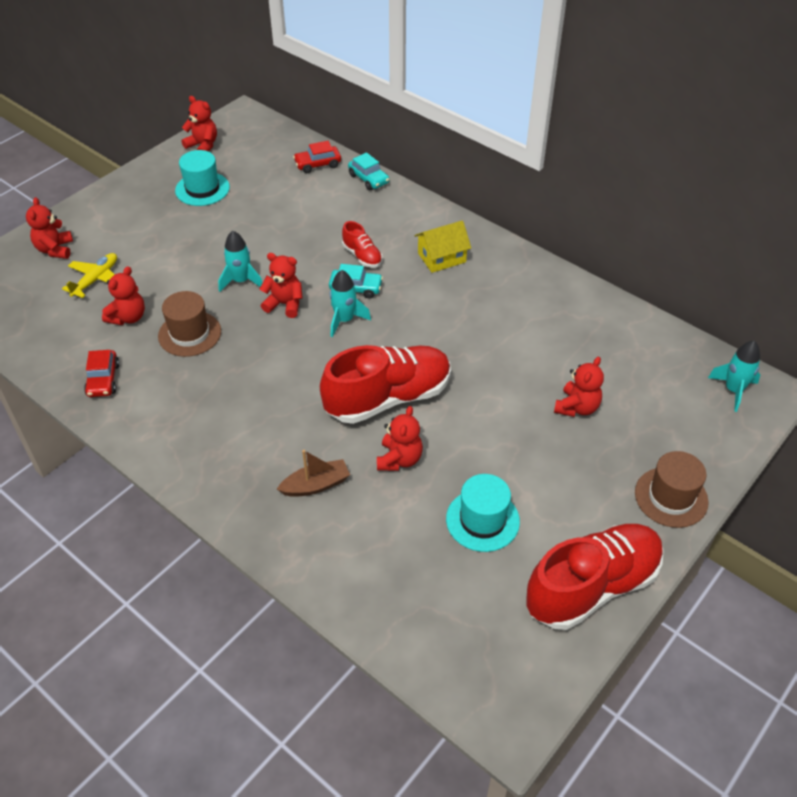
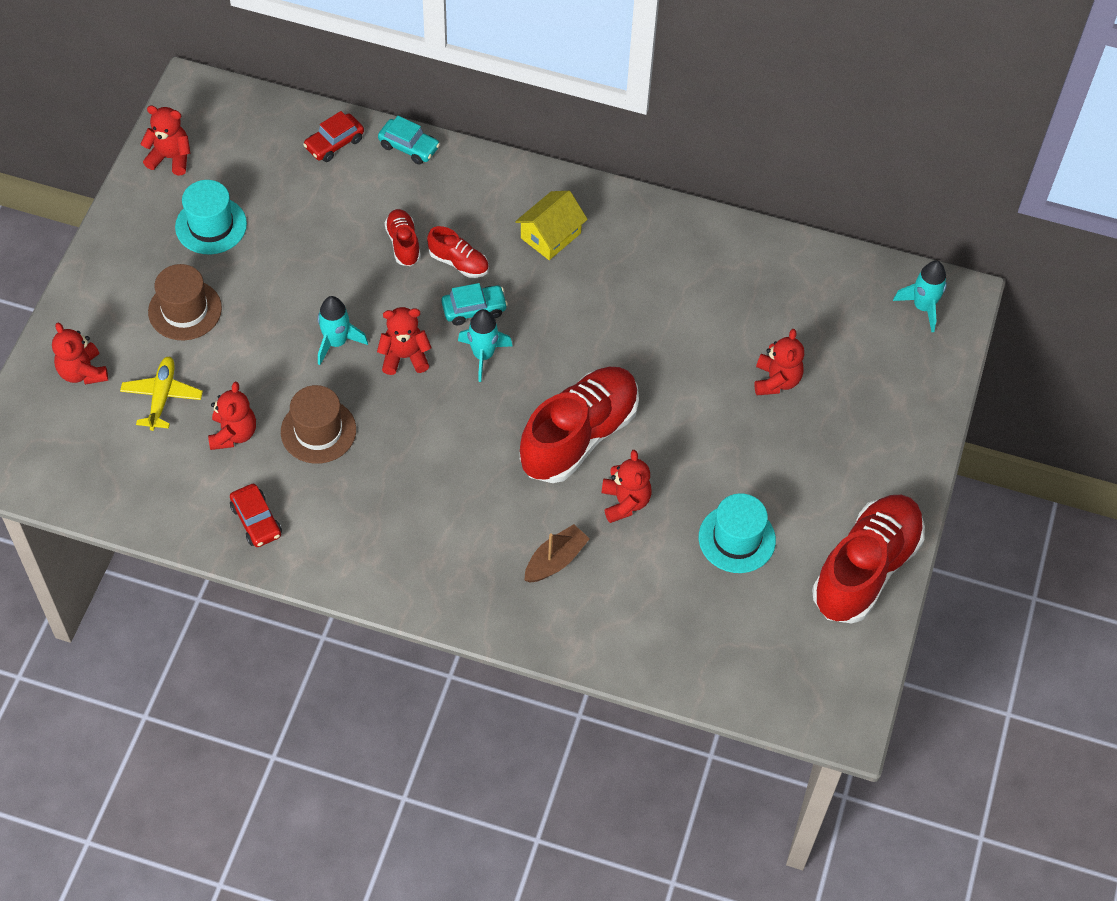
camera: 25 degrees left, 10 degrees up
(328, 234) = (403, 244): none -> red shoe
(671, 497) = (904, 450): brown hat -> brown hat (185, 310)

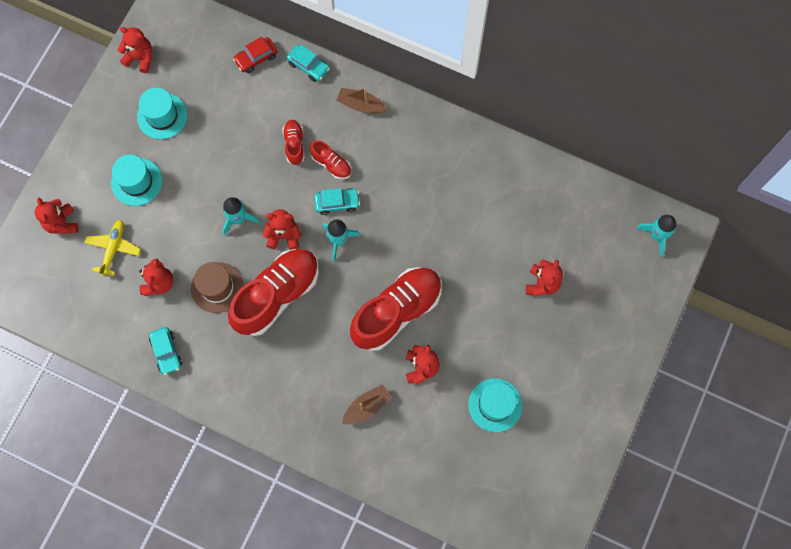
camera: 10 degrees right, 15 degrees up
(185, 310) = (136, 182): brown hat -> turquoise hat
(256, 521) = (166, 352): red car -> turquoise car
(489, 187) = (361, 105): none -> brown boat
(550, 235) = (399, 149): yellow house -> none
(865, 569) = (581, 439): red shoe -> red shoe (277, 295)

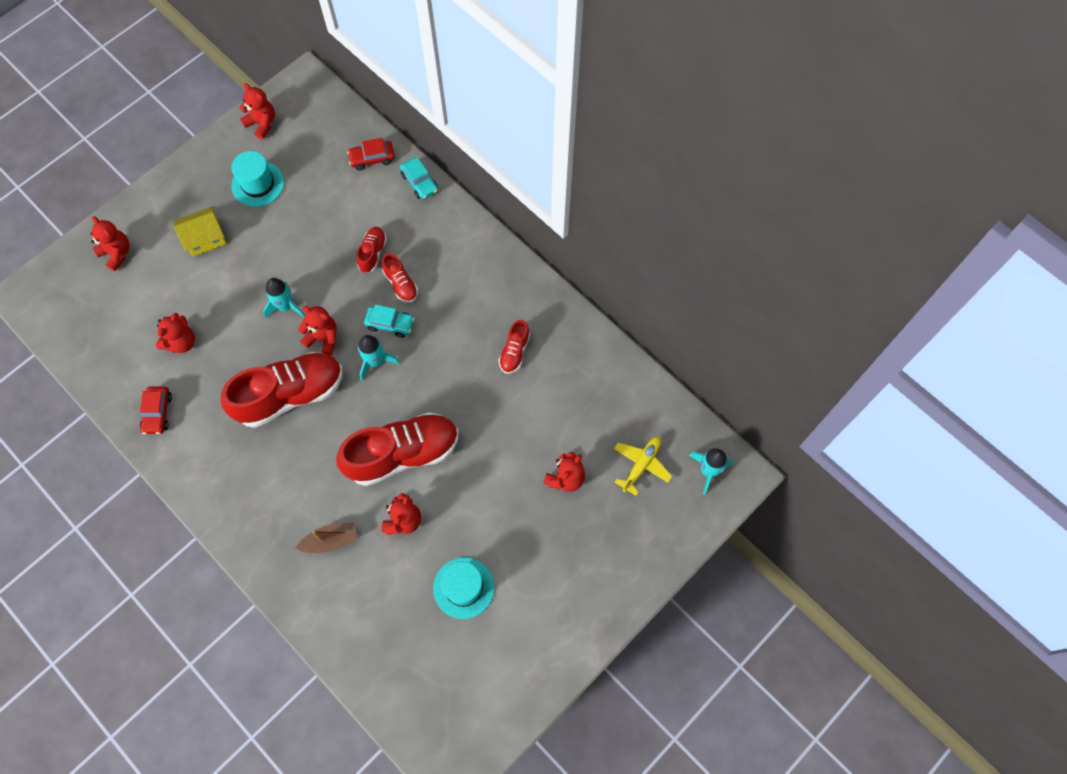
camera: 20 degrees right, 5 degrees down
(62, 223) = (117, 253): red teddy bear -> red teddy bear turned 135 degrees clockwise
(113, 248) = (154, 294): yellow plane -> yellow plane (641, 465)
(136, 182) = (205, 238): turquoise hat -> yellow house
(166, 352) = (158, 413): turquoise car -> red car
(217, 287) = (235, 366): brown hat -> none
(361, 105) = (455, 236): brown boat -> none
(455, 191) = (514, 352): none -> red shoe

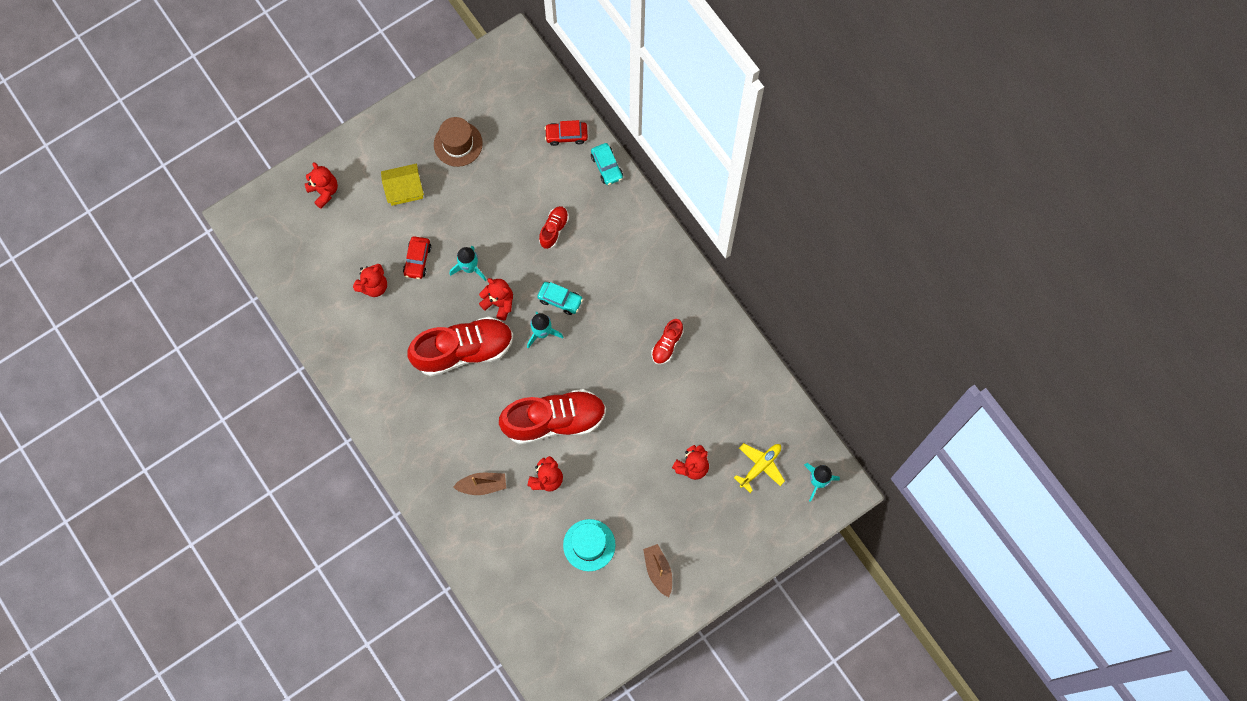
camera: 10 degrees right, 5 degrees up
(158, 413) = (347, 347): red car -> red car (417, 260)
(258, 184) = (458, 144): turquoise hat -> brown hat
(262, 123) = (469, 83): red teddy bear -> none
(401, 284) = (575, 263): red shoe -> none
(548, 603) = (658, 570): none -> brown boat

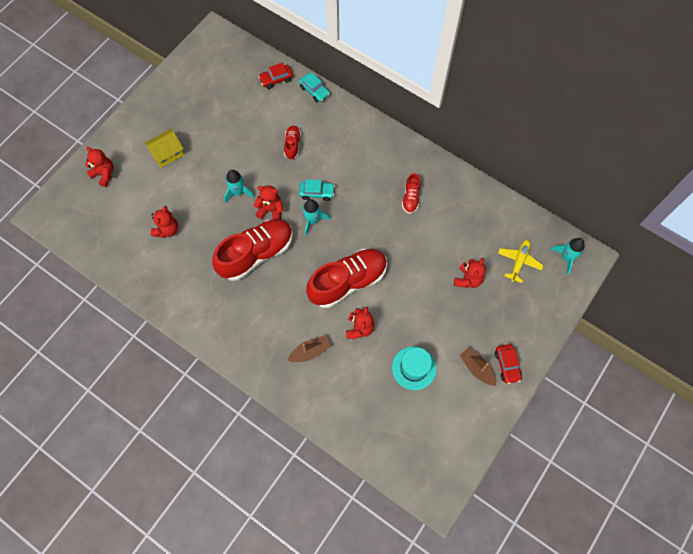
camera: 20 degrees left, 5 degrees down
(417, 260) = (195, 200): red car -> red car (507, 365)
(458, 144) = (197, 109): brown hat -> none

